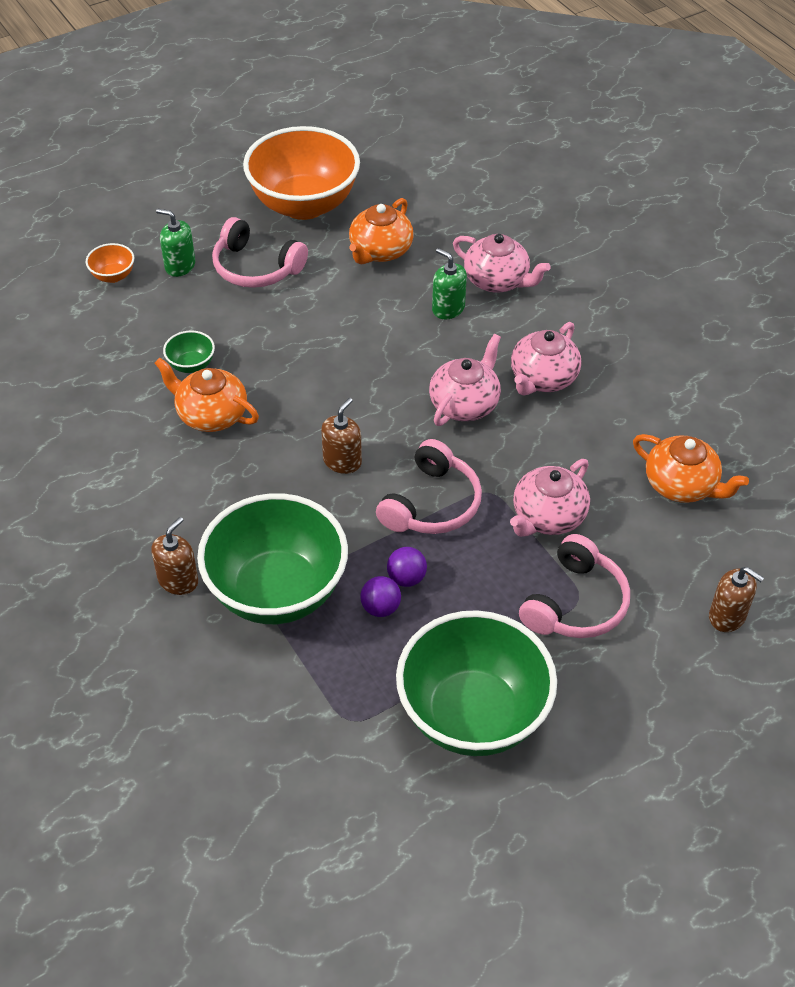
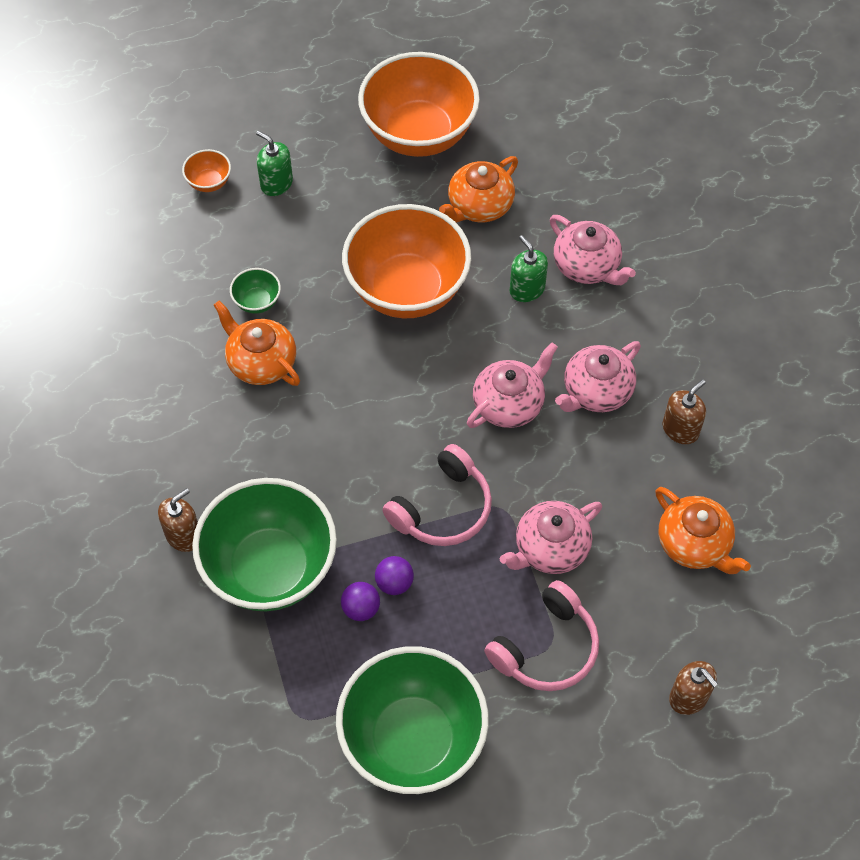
camera: 15 degrees right, 10 degrees up
(256, 267) = (350, 201): pink headphones -> none
(335, 329) = (407, 289): none -> orange bowl
(342, 461) = (371, 442): brown soap dispenser -> brown soap dispenser (680, 429)

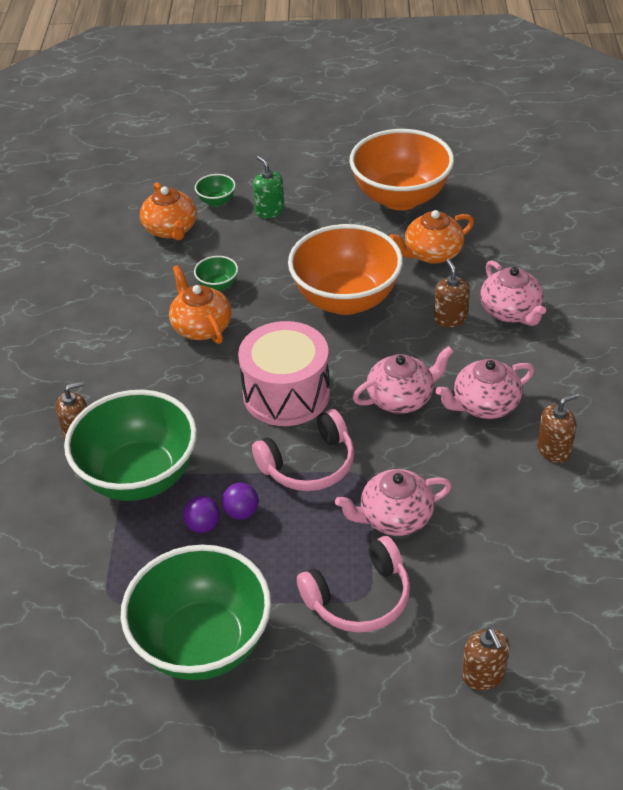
camera: 20 degrees right, 15 degrees down
(209, 182) = (216, 201): orange bowl -> green bowl
(387, 427) = (286, 394): none -> pink drum
(527, 289) = (450, 318): green soap dispenser -> brown soap dispenser
(694, 544) = (535, 545): orange teapot -> orange teapot (171, 229)

